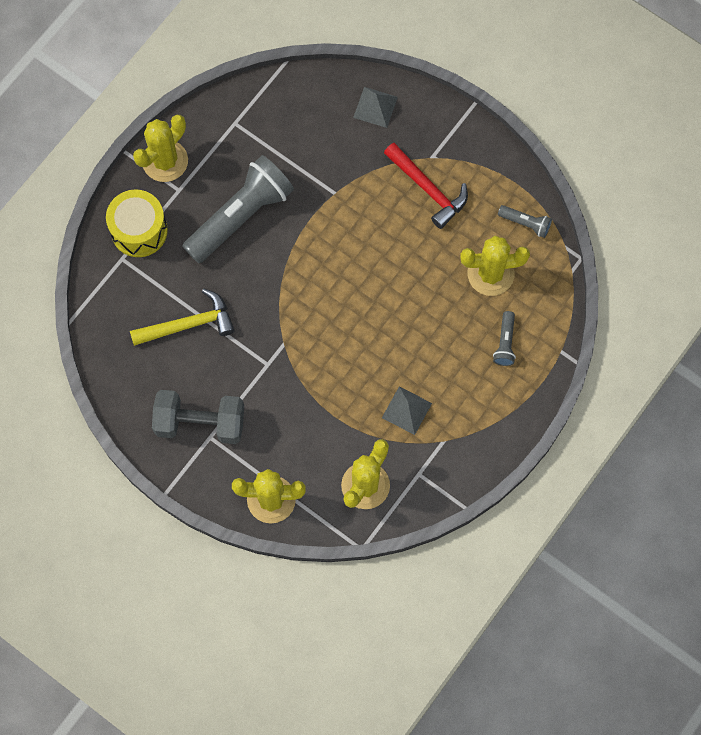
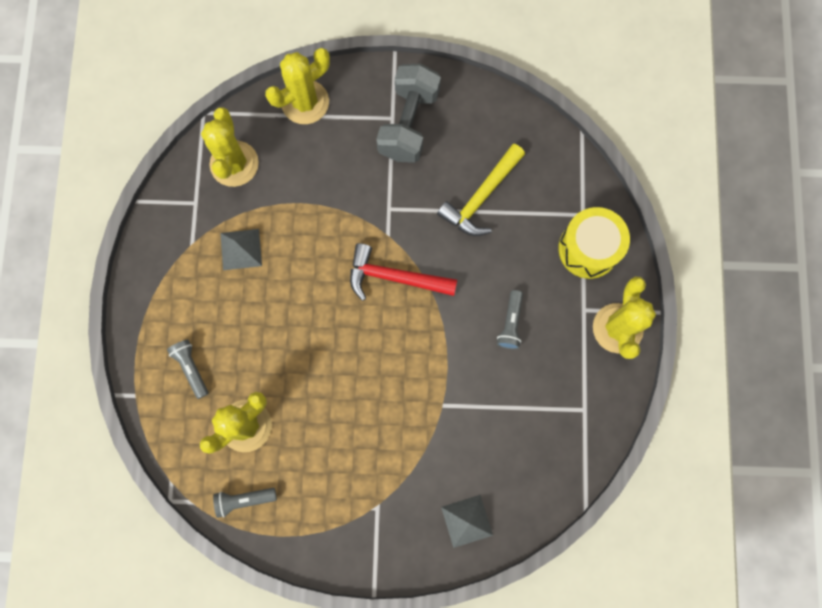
camera: 145 degrees right, 5 degrees up
(200, 423) = (408, 123): grey dumbbell -> grey dumbbell turned 45 degrees counterclockwise
(241, 216) = (510, 323): grey flashlight -> grey flashlight, size x0.44
(428, 189) = (358, 470): red hammer -> red hammer (394, 277)

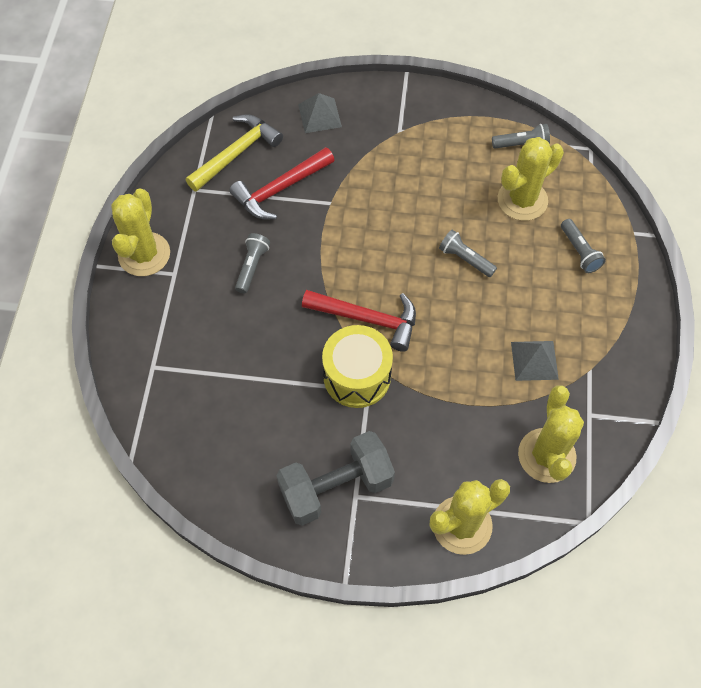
camera: 175 degrees left, 15 degrees down
(304, 350) = (465, 259): none -> grey flashlight
(408, 123) = (336, 487): grey dumbbell -> grey dumbbell turned 45 degrees clockwise
(481, 197) = (262, 394): yellow hammer -> yellow hammer (236, 153)
(496, 417) = (280, 189): none -> red hammer
(588, 249) = (155, 331): yellow drum -> yellow drum (357, 376)

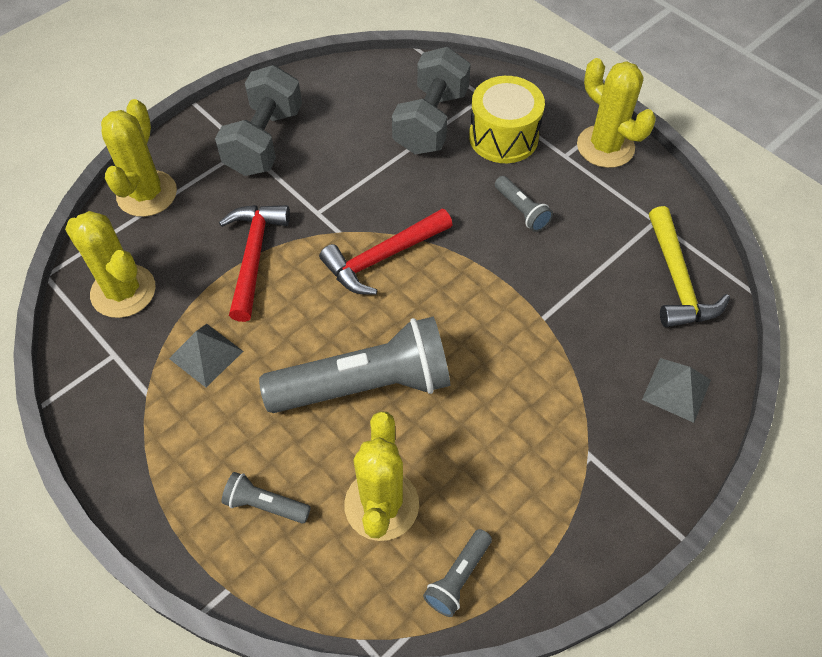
camera: 130 degrees right, 5 degrees down
(212, 383) = (431, 121): none -> grey dumbbell
(280, 189) = (597, 286): red hammer -> red hammer (253, 256)
(357, 376) = (337, 213): yellow drum -> yellow drum (503, 137)
(465, 259) = (365, 385): grey flashlight -> grey flashlight, size x2.29

